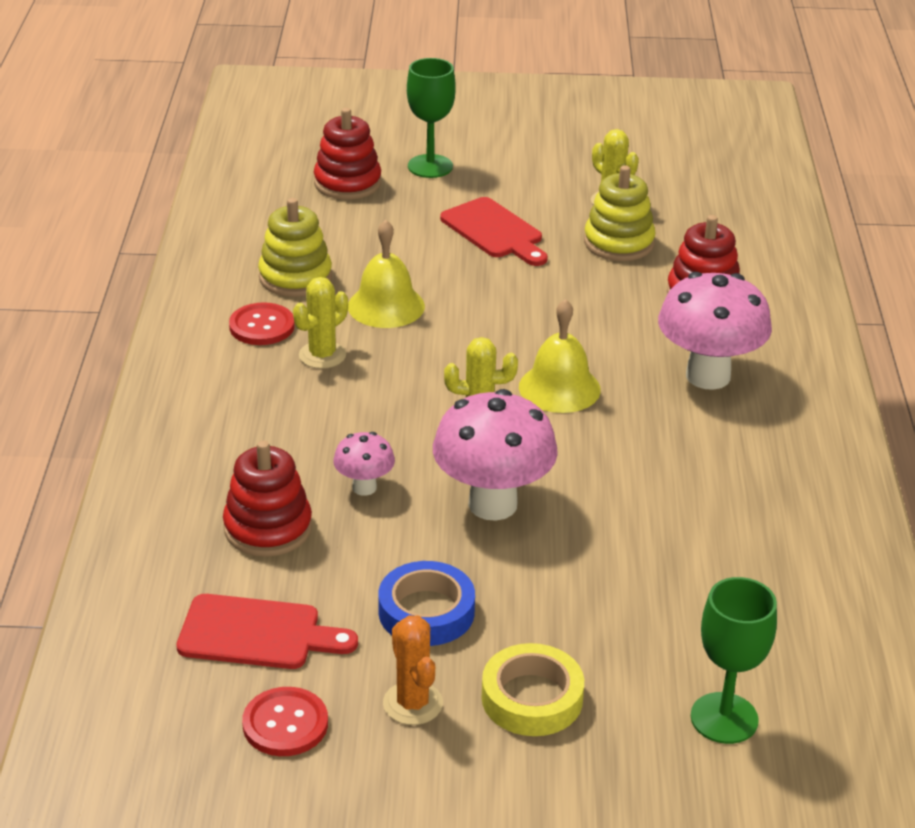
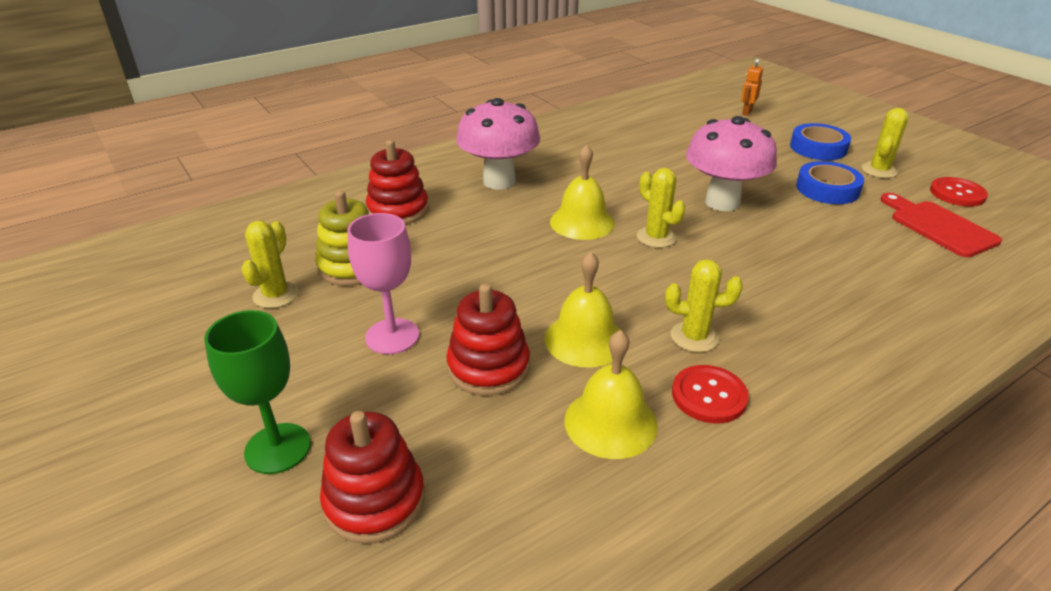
camera: 125 degrees left, 0 degrees up
(268, 528) = (878, 263): red stacking toy -> red stacking toy (488, 367)
(295, 277) = (610, 422): yellow stacking toy -> yellow bell
(364, 487) = (785, 247): pink mushroom -> none
(413, 703) = (879, 170): orange cactus -> yellow cactus
(494, 231) = (392, 336): red cutting board -> pink goblet
(532, 698) = (818, 148): yellow tape -> blue tape
(724, 718) = (746, 112): green goblet -> orange robot

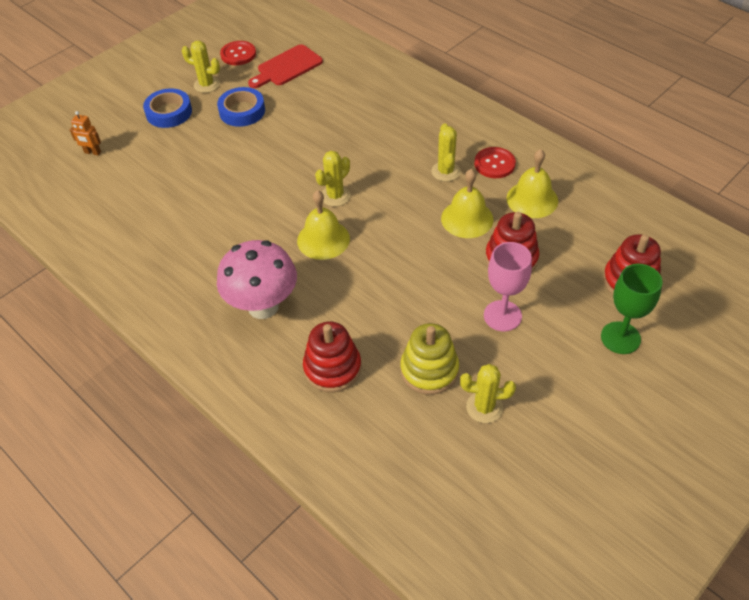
camera: 100 degrees left, 15 degrees up
(722, 202) = (274, 164): pink mushroom -> none

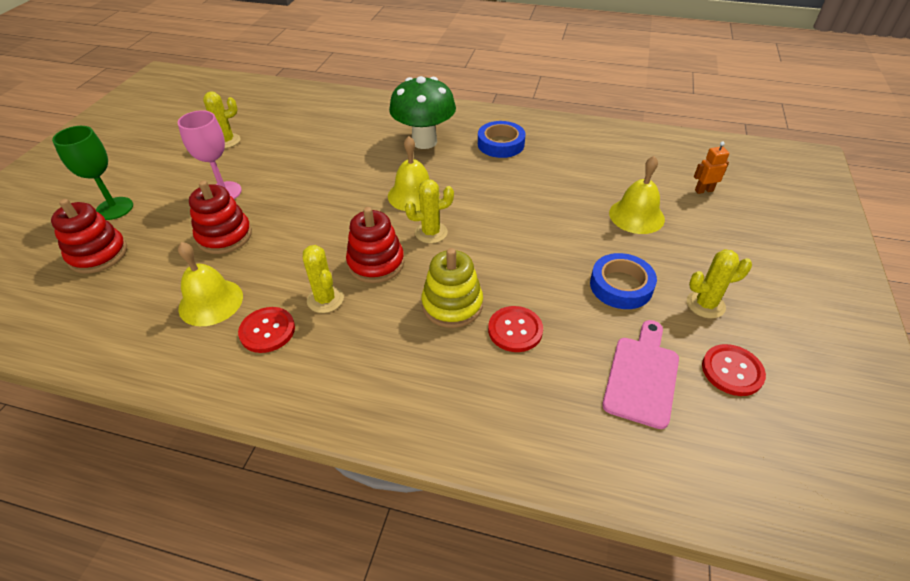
camera: 150 degrees right, 5 degrees down
(169, 112) = (695, 253): blue tape -> blue tape (501, 144)
(263, 306) = (424, 141): pink mushroom -> green mushroom
(287, 67) = (642, 376): red cutting board -> pink cutting board
(332, 368) = (346, 128): red stacking toy -> red stacking toy (376, 263)
(333, 110) = (515, 330): none -> red button
(335, 196) = (431, 233): yellow cactus -> yellow cactus turned 60 degrees clockwise
(429, 370) = (274, 146): yellow stacking toy -> yellow stacking toy (452, 305)
(467, 218) = (281, 257): yellow bell -> yellow bell (636, 216)

